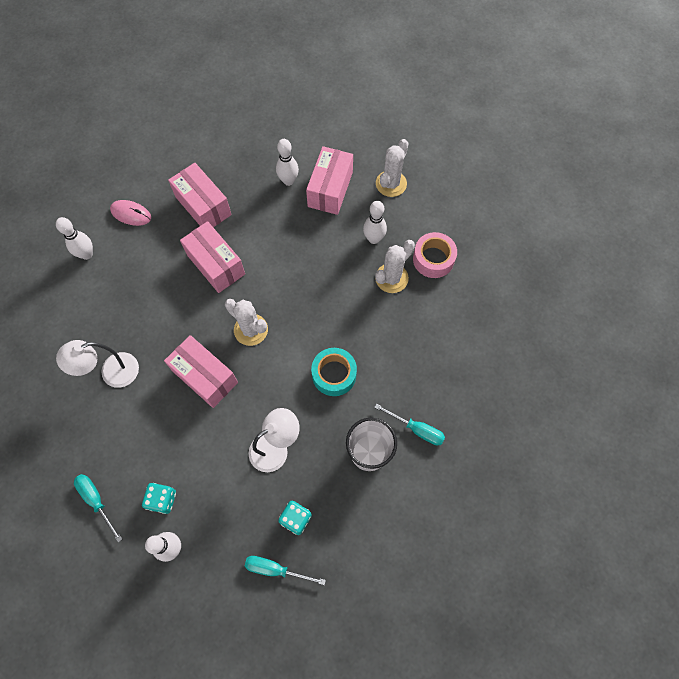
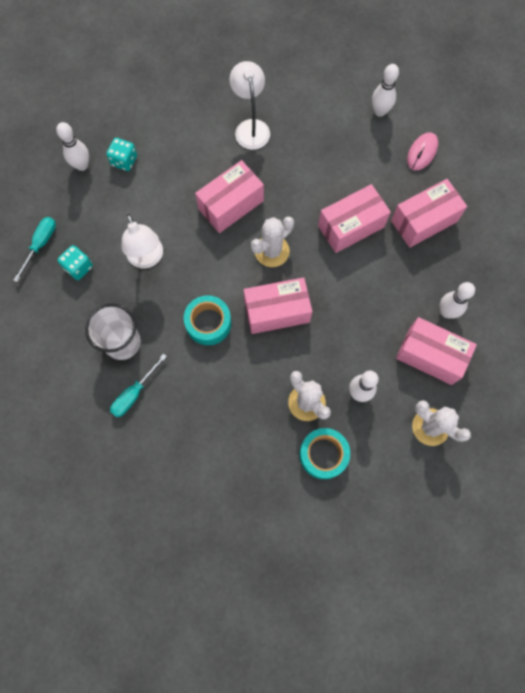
camera: 100 degrees right, 5 degrees up
(96, 500) = (136, 110): turquoise screwdriver -> none
(311, 316) = (277, 311): none -> pink box
(433, 259) = (323, 454): pink tape -> turquoise tape

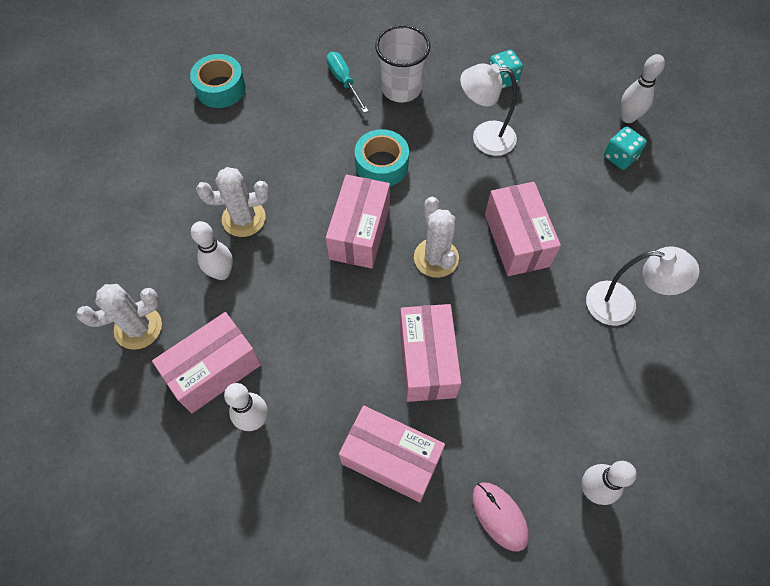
camera: 115 degrees right, 10 degrees down
(40, 244) = (543, 57): turquoise screwdriver -> none
(323, 454) = (182, 210): turquoise tape -> turquoise tape (220, 88)
(423, 221) = (391, 459): pink box -> pink box turned 60 degrees counterclockwise

